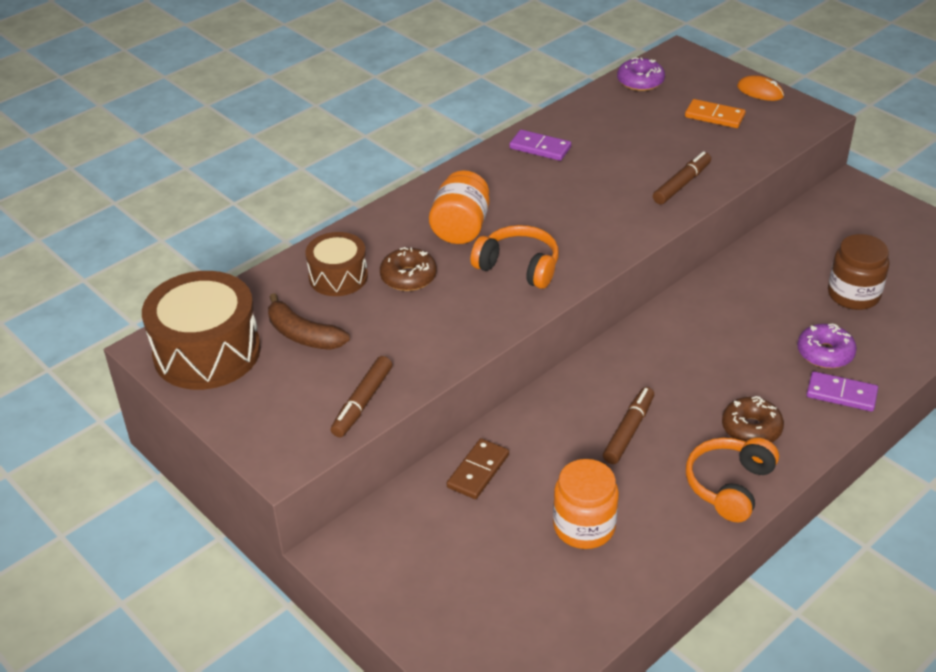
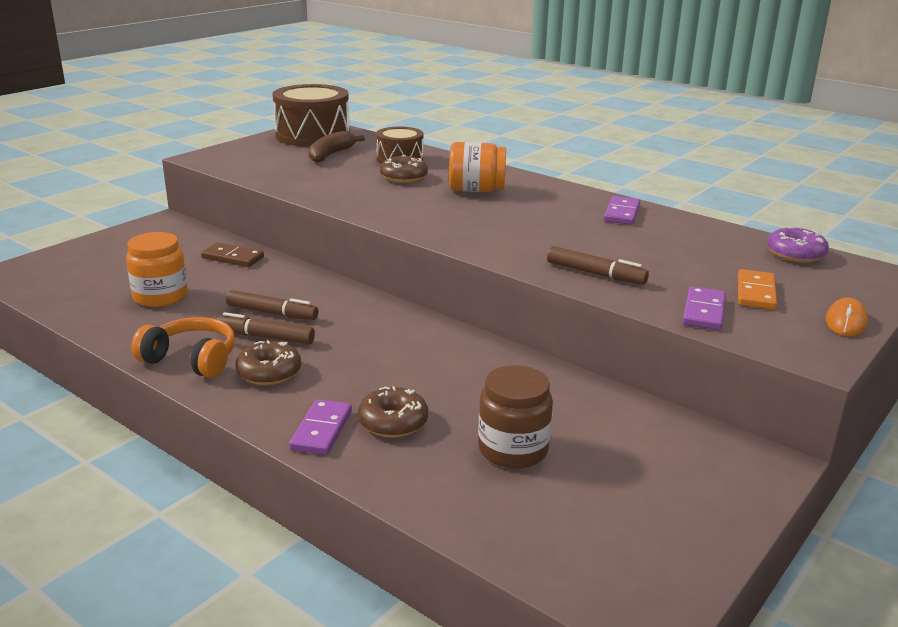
camera: 80 degrees right, 15 degrees down
(362, 403) = (255, 172): brown marker -> brown marker (265, 337)
(518, 267) = (426, 210): orange headphones -> none
(749, 146) = (703, 311): none -> purple domino
(825, 353) = (393, 422): purple donut -> brown donut

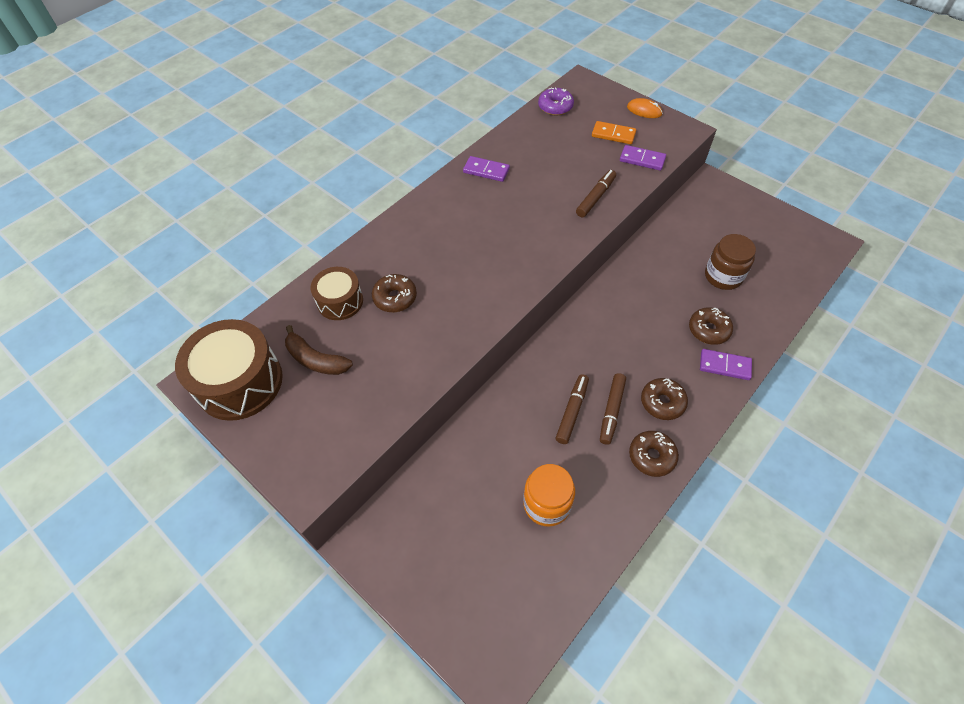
camera: 85 degrees left, 30 degrees up
(191, 359) = (652, 456): orange headphones -> brown donut
(233, 258) = (462, 458): brown domino -> none
(476, 190) = (432, 248): orange jar -> none

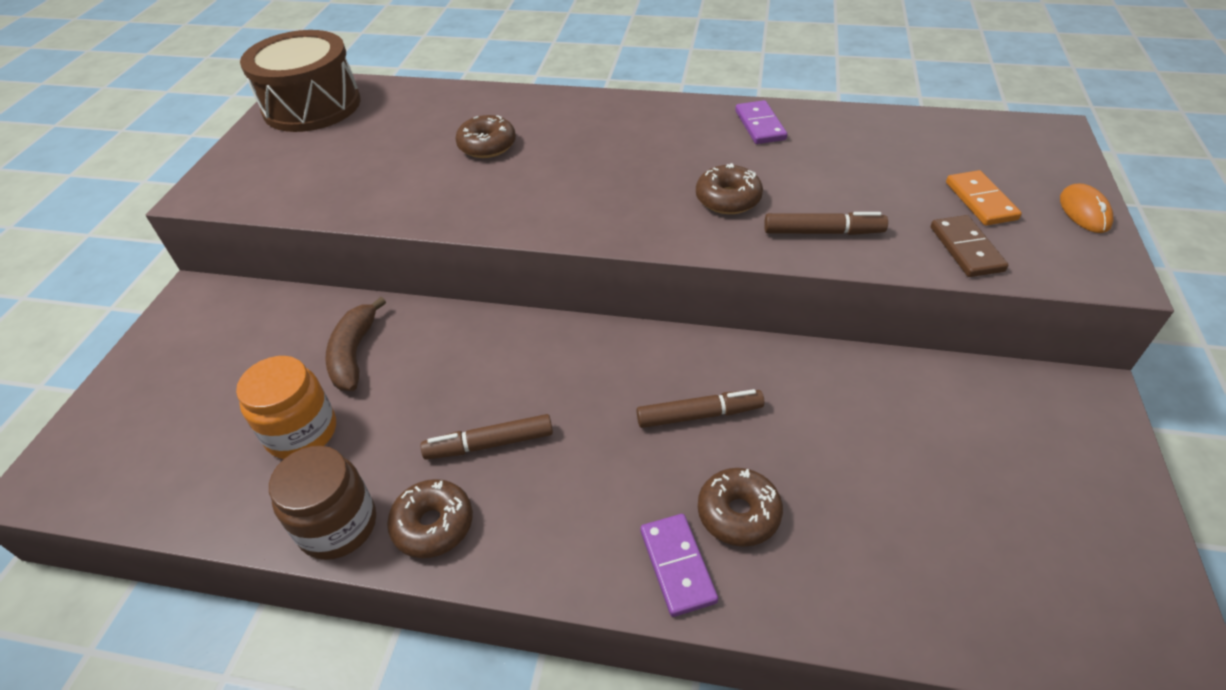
camera: 60 degrees right, 10 degrees down
(316, 360) = (365, 134): brown banana -> brown banana (354, 354)
(340, 301) = (454, 115): brown drum -> none
(555, 107) = (960, 130): purple donut -> none
(572, 411) = (464, 400): brown marker -> brown marker (699, 415)
(642, 159) = (966, 249): purple domino -> brown domino
(662, 402) = (543, 501): brown donut -> brown donut (728, 199)
(723, 276) = (881, 492): brown jar -> brown jar (338, 525)

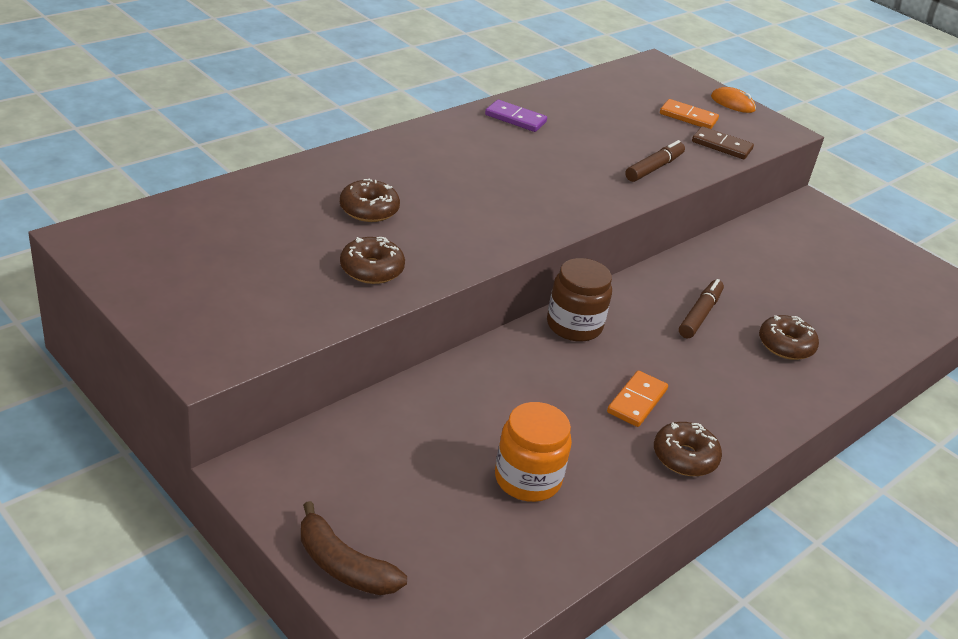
camera: 60 degrees left, 10 degrees down
(312, 106) = (142, 249): brown drum -> none
(338, 525) = (643, 499): brown jar -> brown jar (574, 325)
(354, 354) = (466, 417): brown banana -> brown banana (344, 566)
(489, 444) = (637, 401): brown marker -> orange domino
(677, 566) = (802, 385): purple domino -> none
(728, 199) = (580, 172): brown donut -> brown donut (371, 269)

